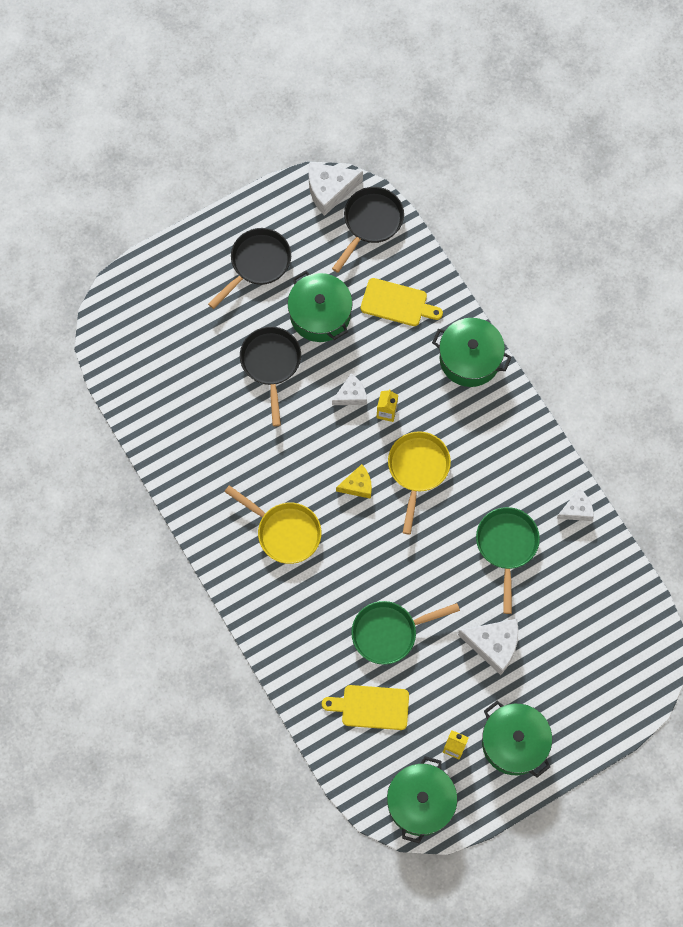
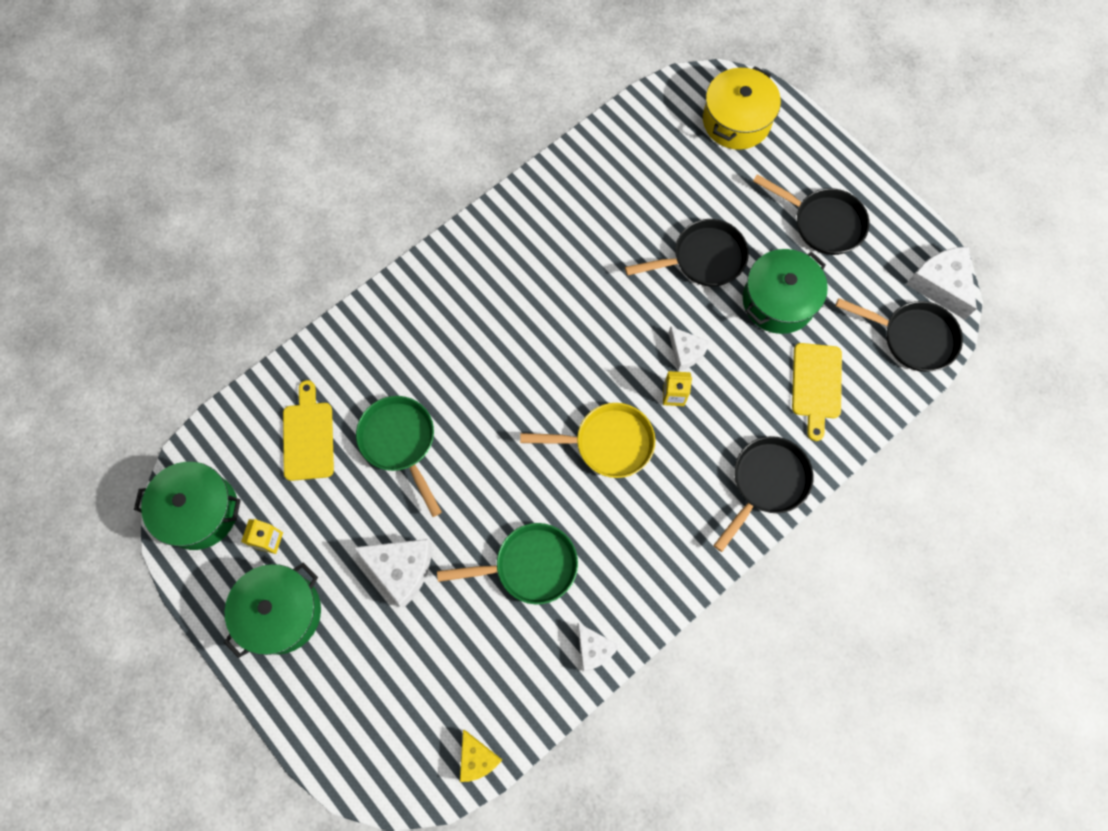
camera: 80 degrees right, 0 degrees up
(145, 309) = (736, 121): none -> yellow pot
(284, 532) = (503, 308): yellow pan -> none
(357, 485) = (575, 377): yellow cheese -> yellow cheese (477, 758)
(470, 359) = (766, 483): green pot -> black pan
(493, 645) = (401, 569): white cheese -> white cheese turned 75 degrees counterclockwise

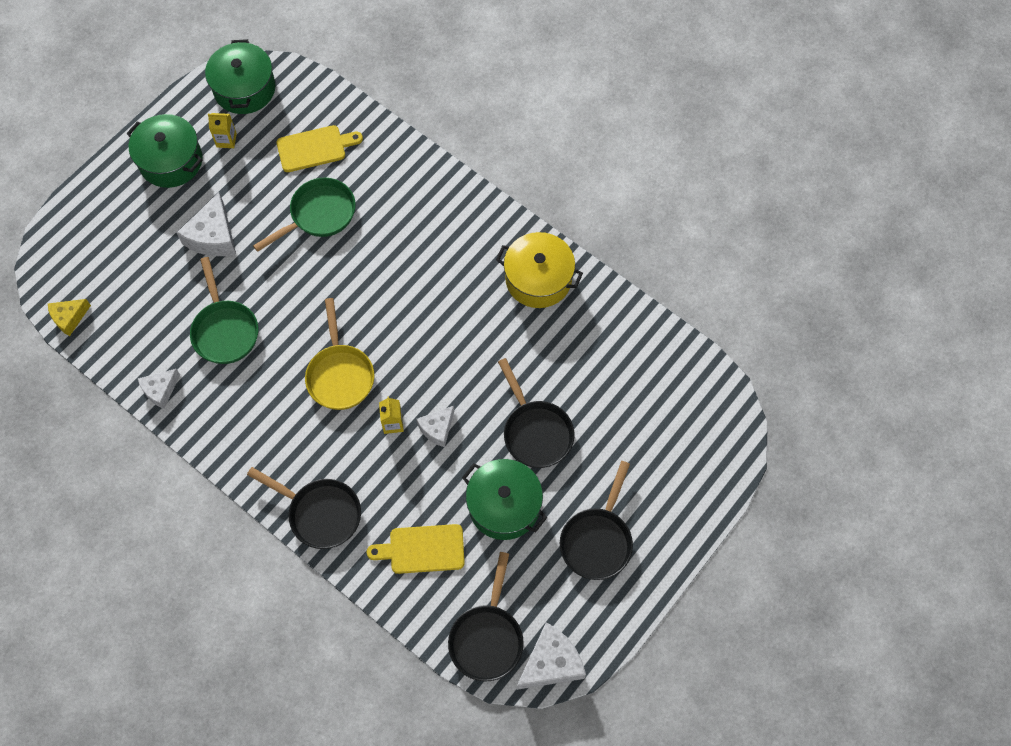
camera: 80 degrees right, 5 degrees down
(736, 121) = (696, 445): yellow pot -> yellow pot (538, 279)

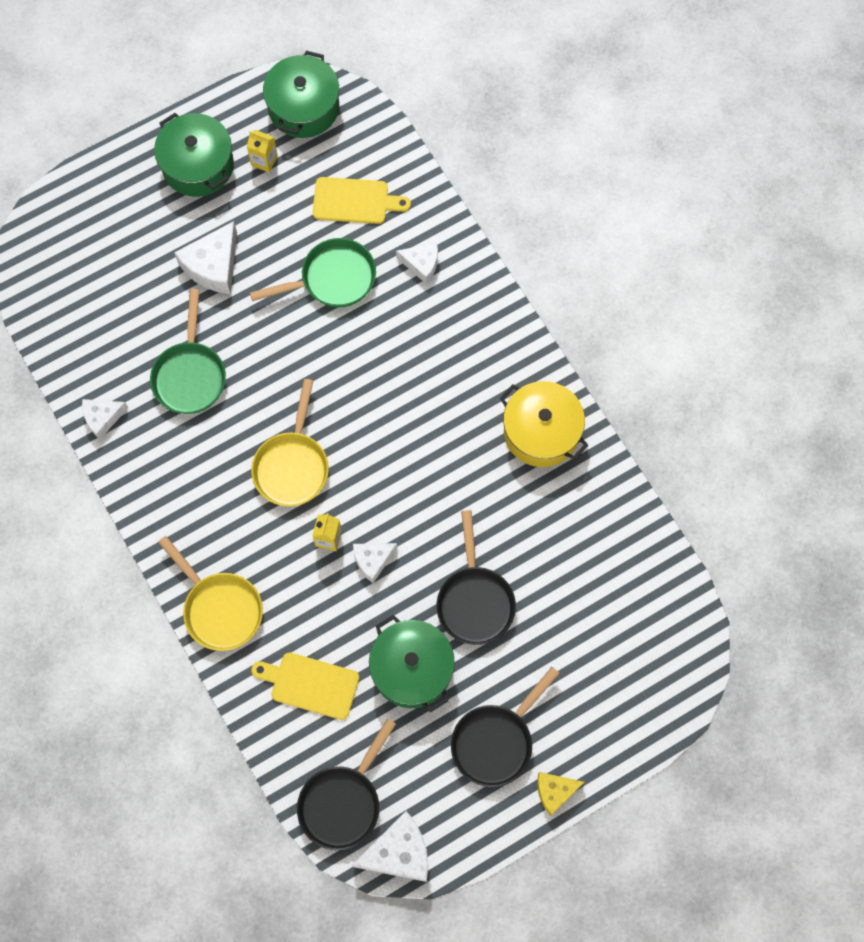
camera: 20 degrees right, 5 degrees up
(69, 318) = (36, 306): yellow cheese -> yellow cheese (555, 791)
(320, 513) = (219, 608): black pan -> yellow pan
(389, 180) = (421, 264): none -> white cheese

